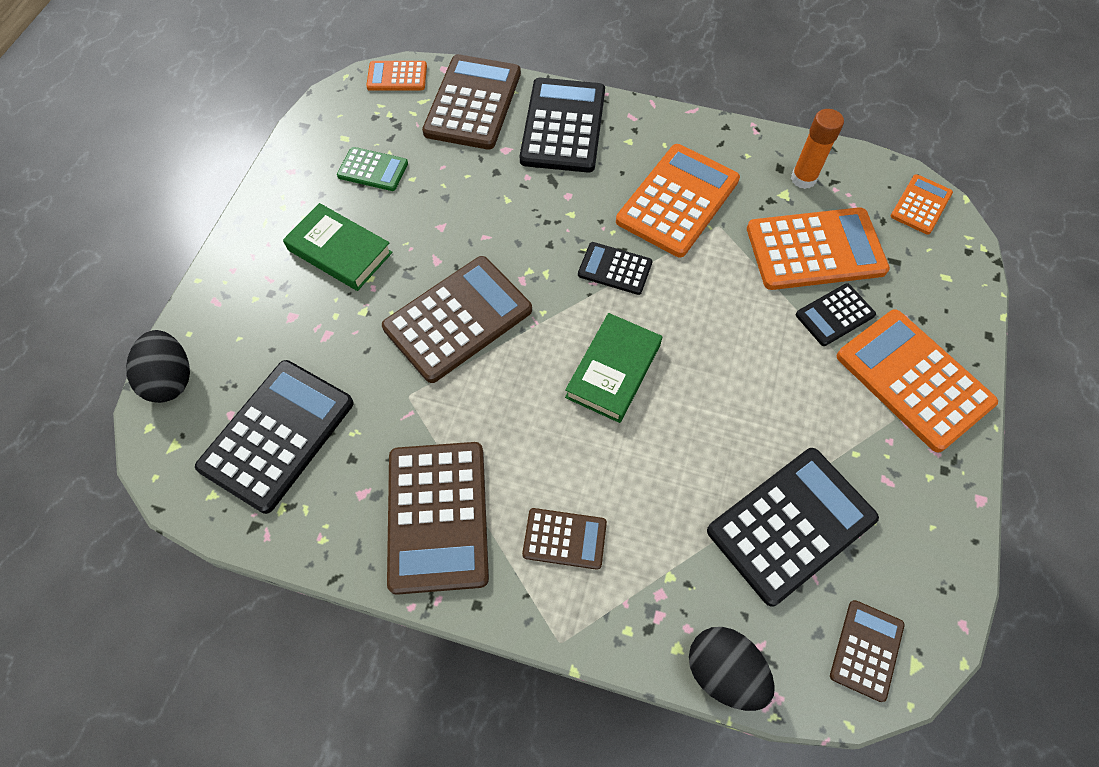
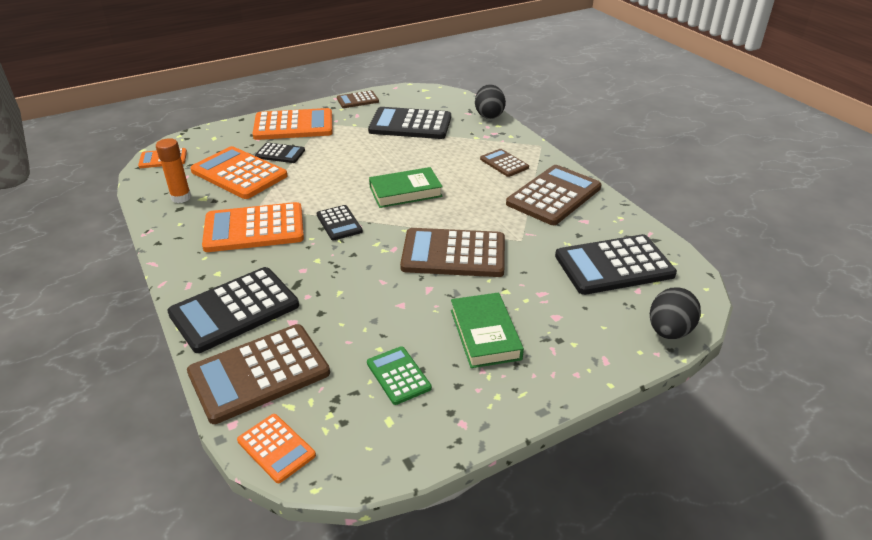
camera: 135 degrees left, 25 degrees down
(866, 650) = (434, 97): brown calculator -> brown calculator (357, 100)
(913, 379) = (293, 126): orange calculator -> orange calculator turned 105 degrees counterclockwise

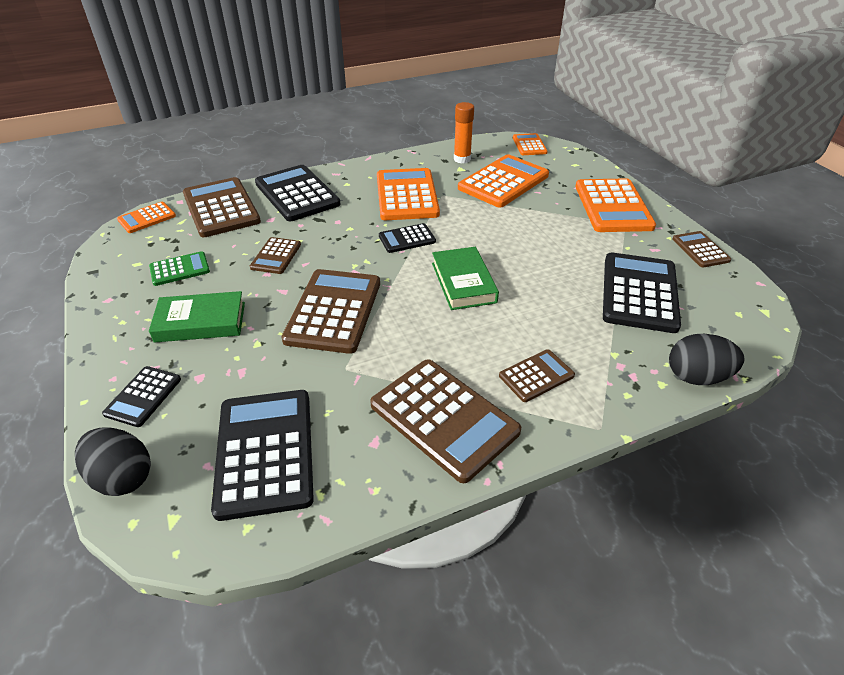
camera: 95 degrees right, 5 degrees up
(280, 153) = (546, 201): black calculator -> black calculator (143, 396)
(370, 303) = (276, 256): none -> brown calculator

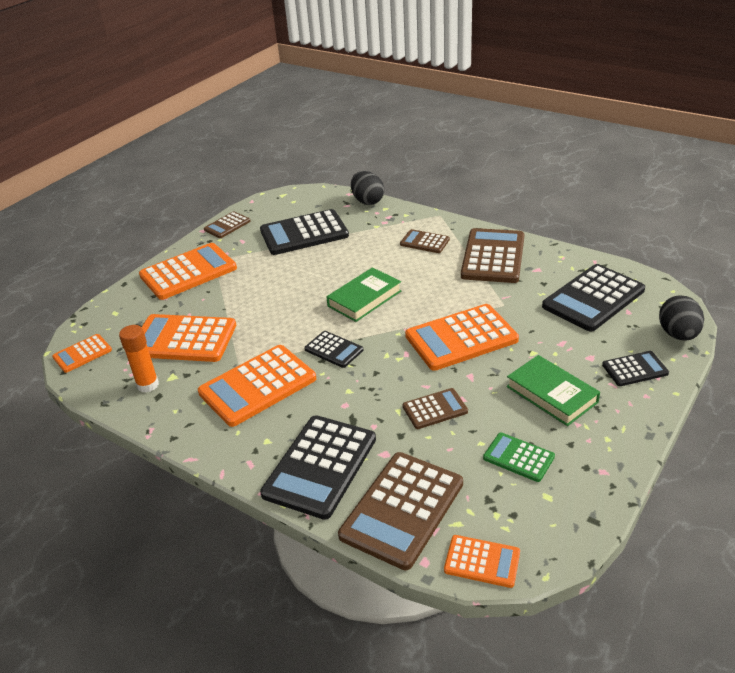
camera: 120 degrees left, 5 degrees down
(334, 311) = (461, 338): brown calculator -> orange calculator

